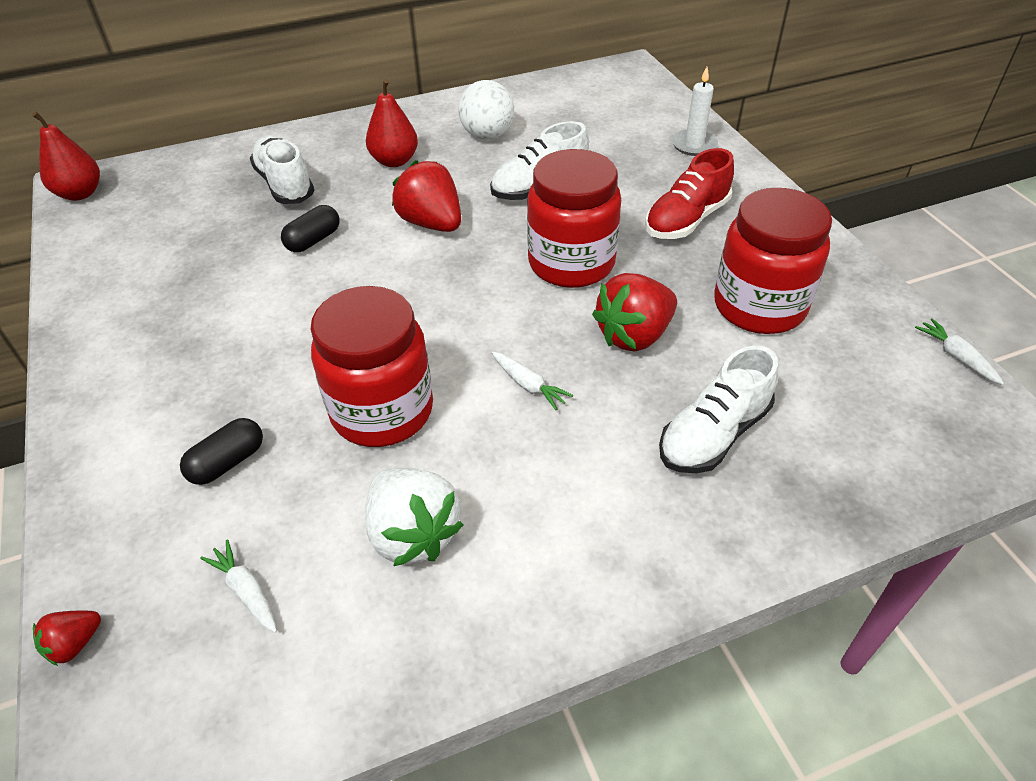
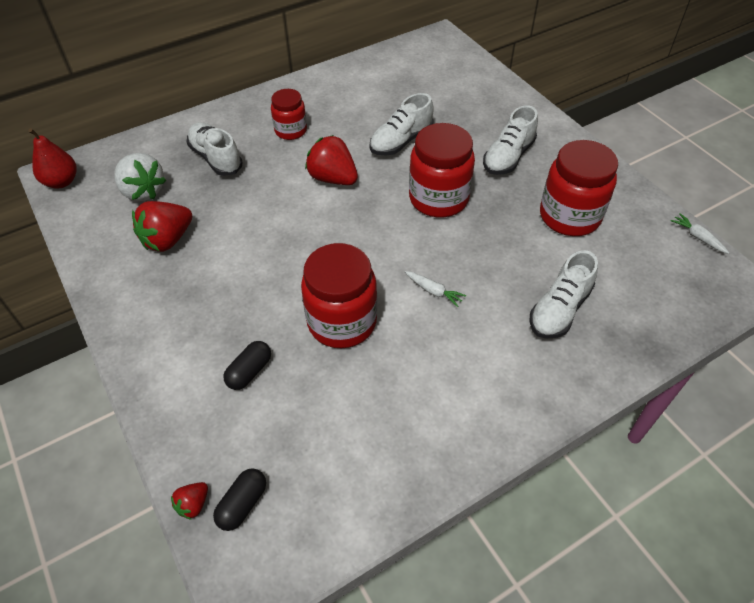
camera: 10 degrees left, 5 degrees up
(246, 591) = (293, 454): white carrot -> none
(313, 240) = (252, 201): black capsule -> black capsule (242, 504)
(394, 161) = (291, 131): red pear -> red jar
(413, 534) = (387, 402): white strawberry -> white strawberry (143, 191)
(487, 135) = (352, 103): white ball -> none
(634, 335) = (493, 247): red strawberry -> red strawberry (167, 240)
(686, 220) = (508, 157): red shoe -> white shoe
(694, 145) = (500, 97): white candle -> none

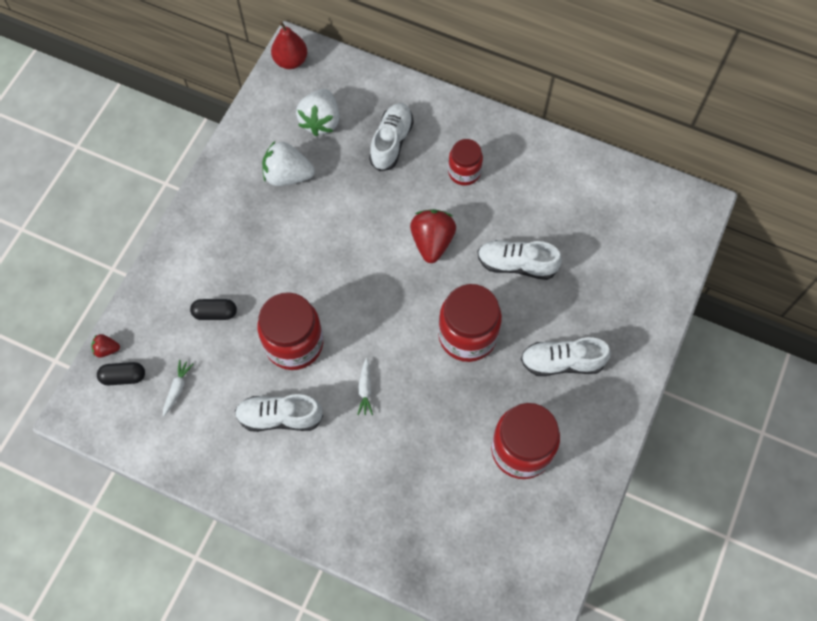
camera: 55 degrees right, 15 degrees up
(167, 240) = (287, 175): red strawberry -> white strawberry
(559, 309) = (409, 490): white shoe -> white shoe (279, 417)
(698, 237) = (571, 568): white carrot -> white carrot (177, 389)

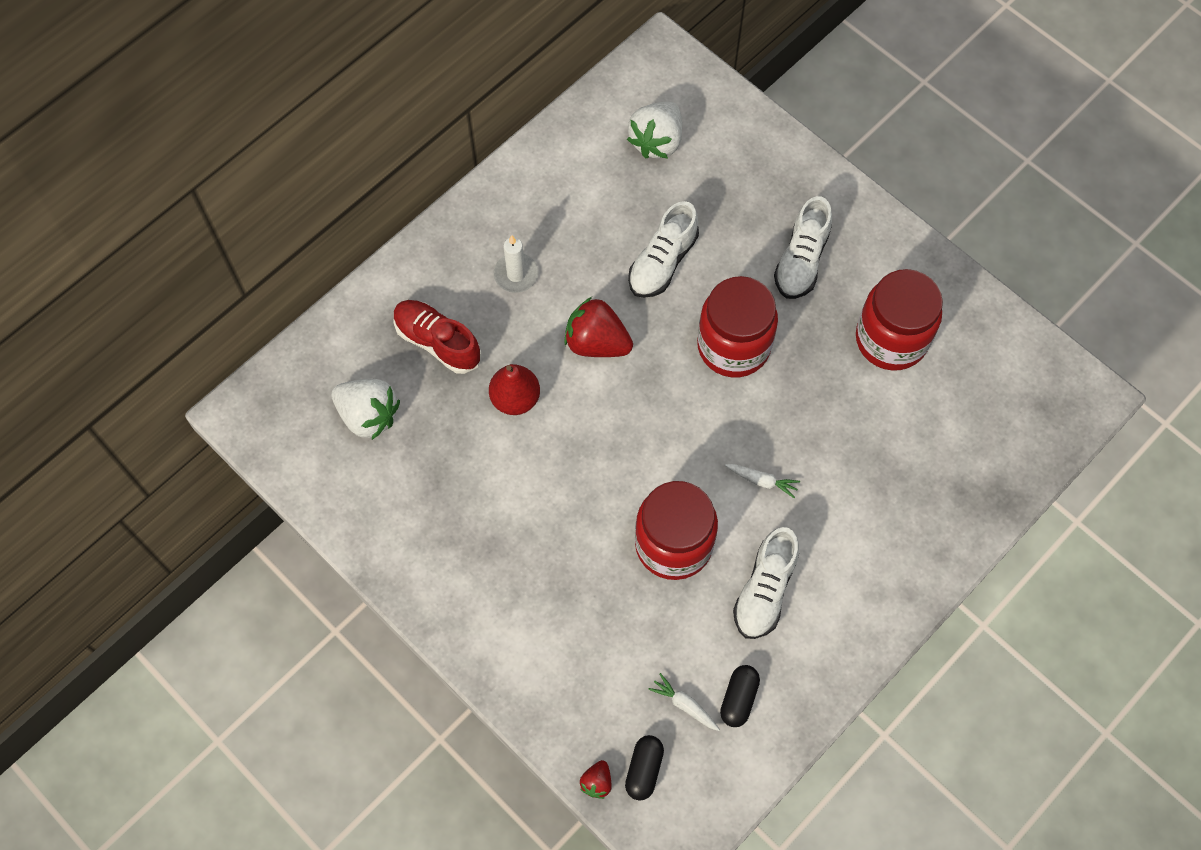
camera: 70 degrees left, 0 degrees up
(215, 313) = (596, 628): black capsule -> black capsule (738, 698)
(287, 175) = (432, 481): white strawberry -> white strawberry (657, 141)
(290, 61) = (257, 424): red pear -> red pear (515, 399)
(391, 142) = (437, 342): white shoe -> red shoe
(464, 172) = (516, 274): red jar -> white candle

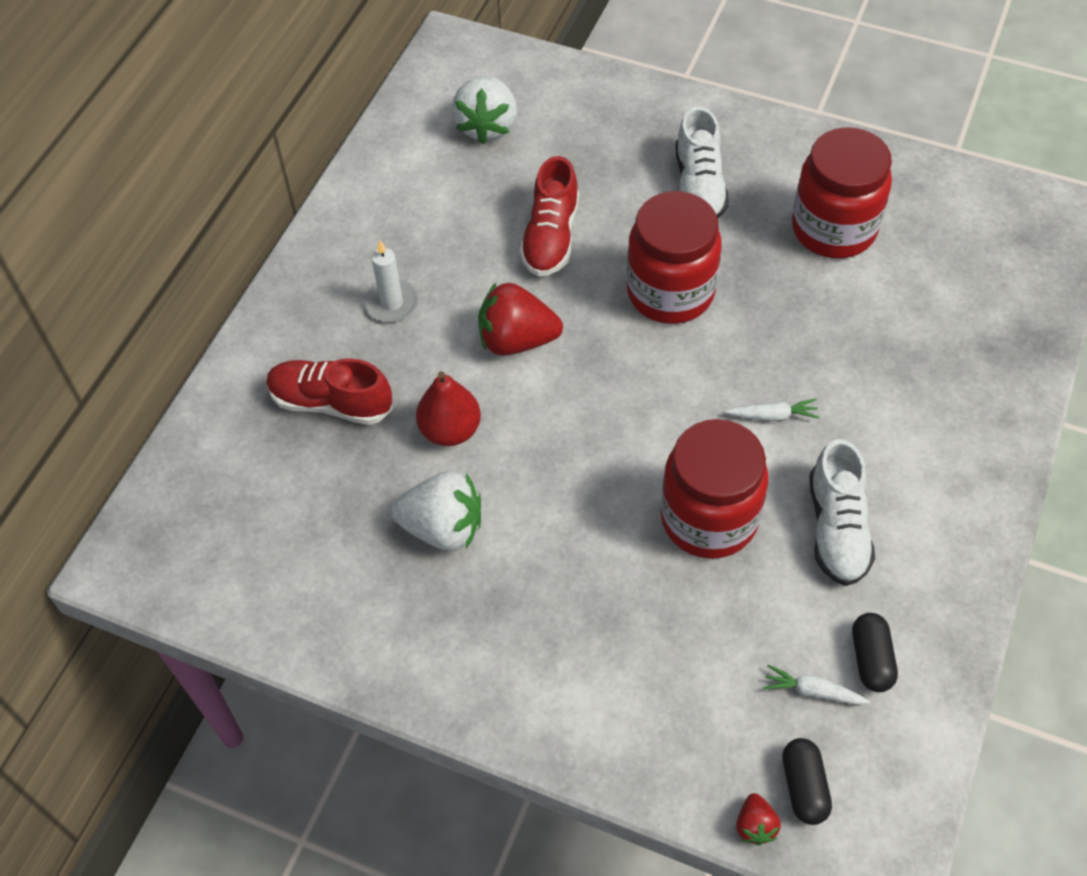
camera: 20 degrees left, 10 degrees down
(368, 416) = (281, 510): white strawberry -> white strawberry (443, 528)
(662, 262) = (551, 237): white shoe -> red shoe

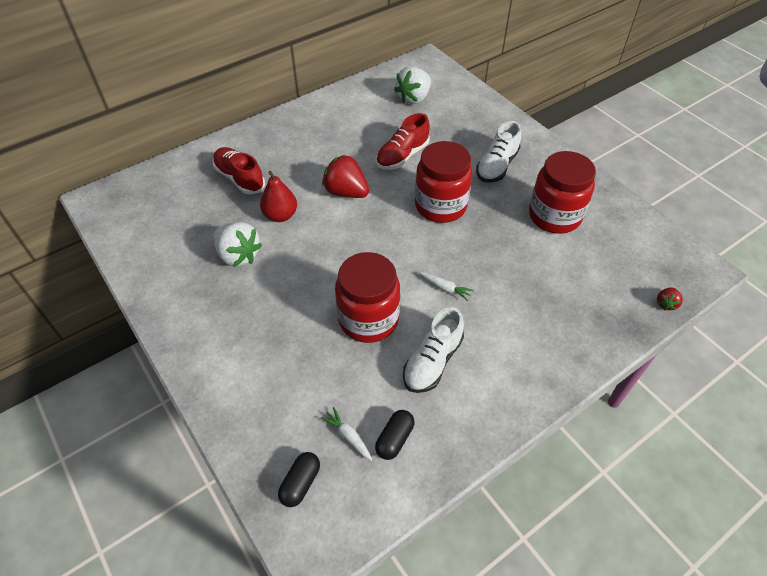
camera: 30 degrees right, 5 degrees down
(392, 303) = (304, 150): white candle -> none
(755, 826) = (257, 487): red strawberry -> red strawberry (666, 304)

